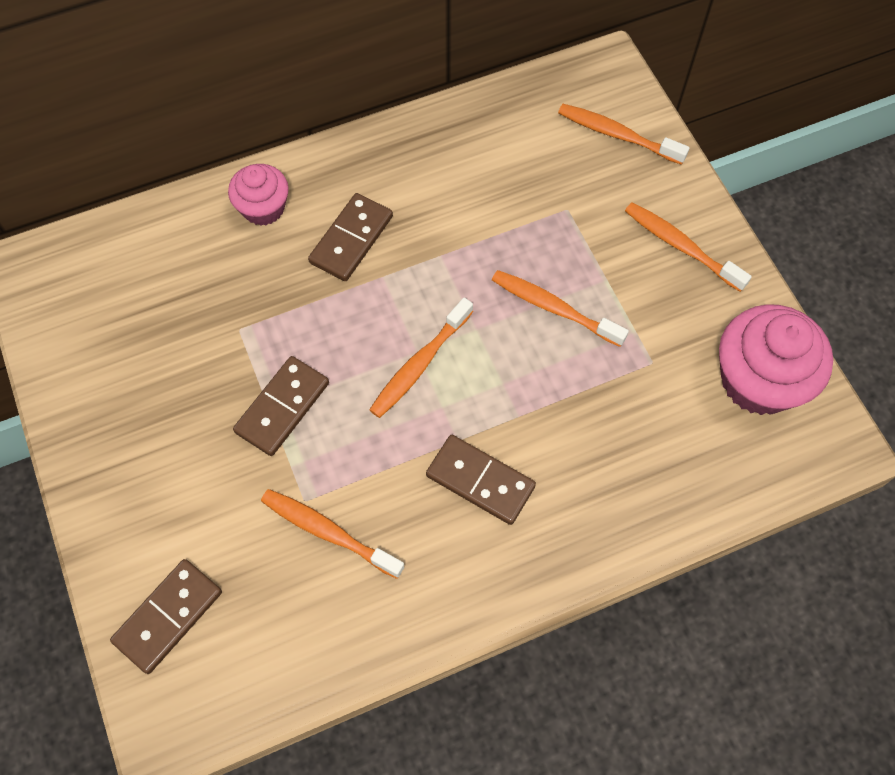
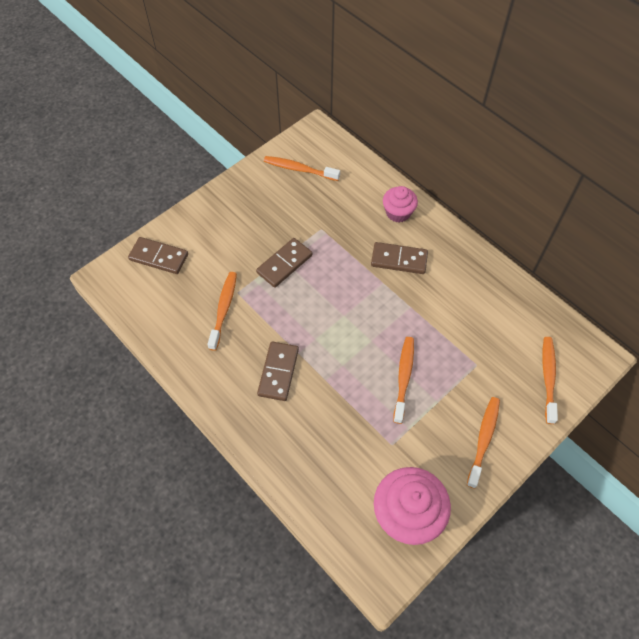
camera: 70 degrees right, 5 degrees down
(282, 407) = (284, 264): brown domino -> brown domino turned 60 degrees counterclockwise
(419, 364) = (336, 319): orange toothbrush -> orange toothbrush (299, 169)

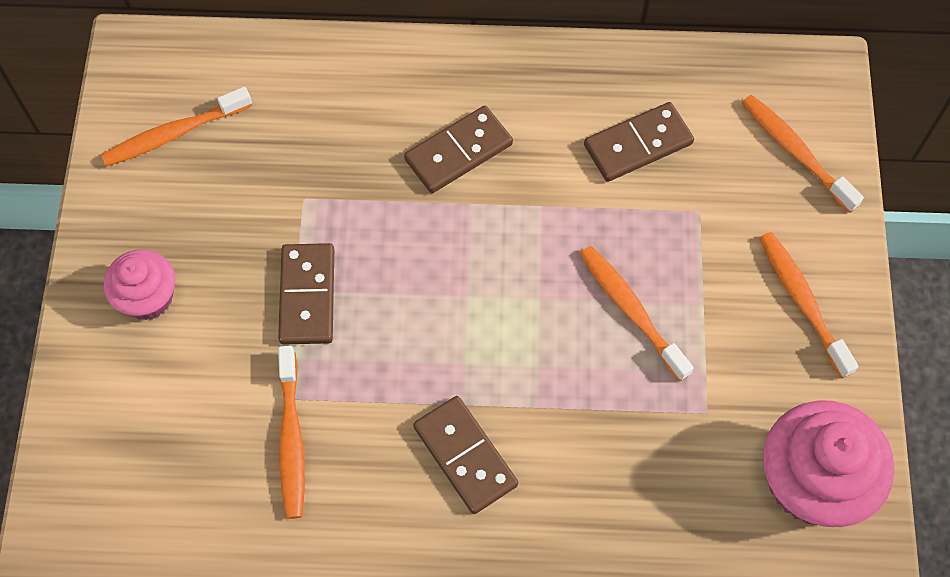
camera: 45 degrees left, 5 degrees up
(159, 257) = (104, 452): brown domino -> brown domino (638, 145)
(224, 309) = (291, 439): orange toothbrush -> orange toothbrush turned 150 degrees counterclockwise
(398, 212) = (387, 83): pink cupcake -> pink cupcake (148, 297)

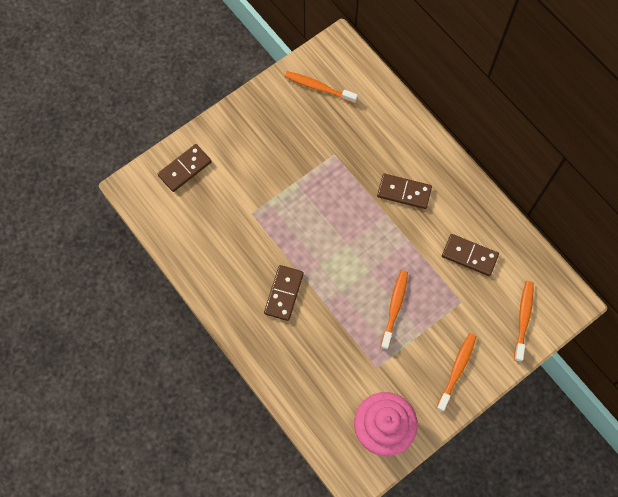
camera: 50 degrees right, 5 degrees up
(148, 297) = (248, 135): pink cupcake -> none
(291, 439) = (238, 229): orange toothbrush -> none
(307, 296) = (297, 188): brown domino -> brown domino (185, 169)

